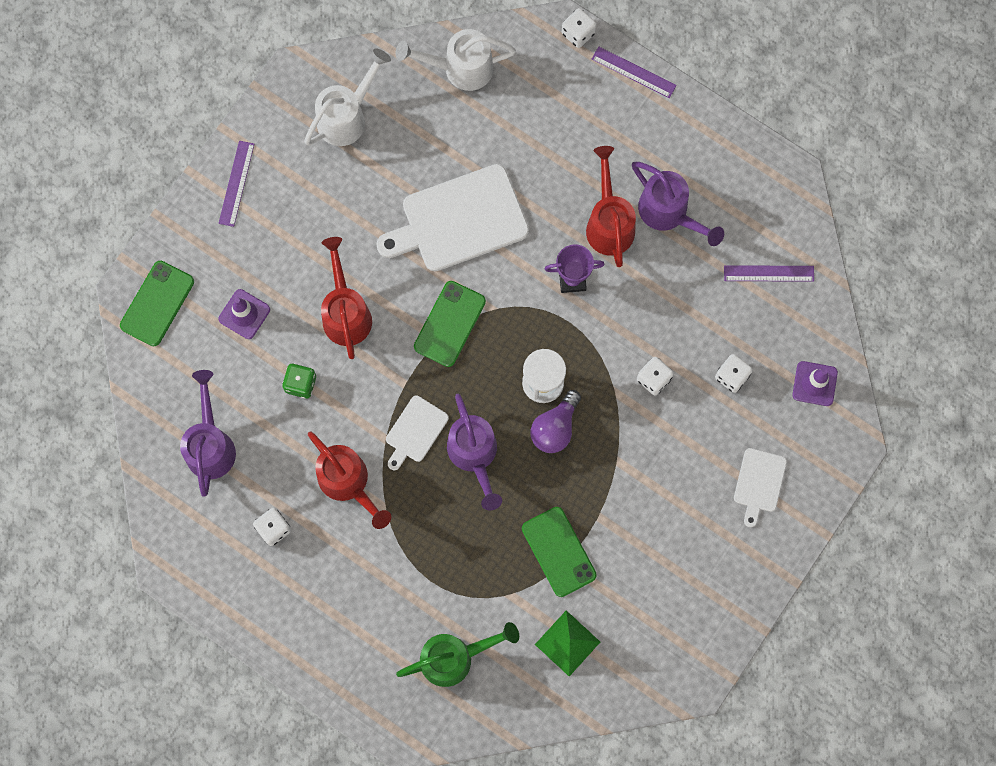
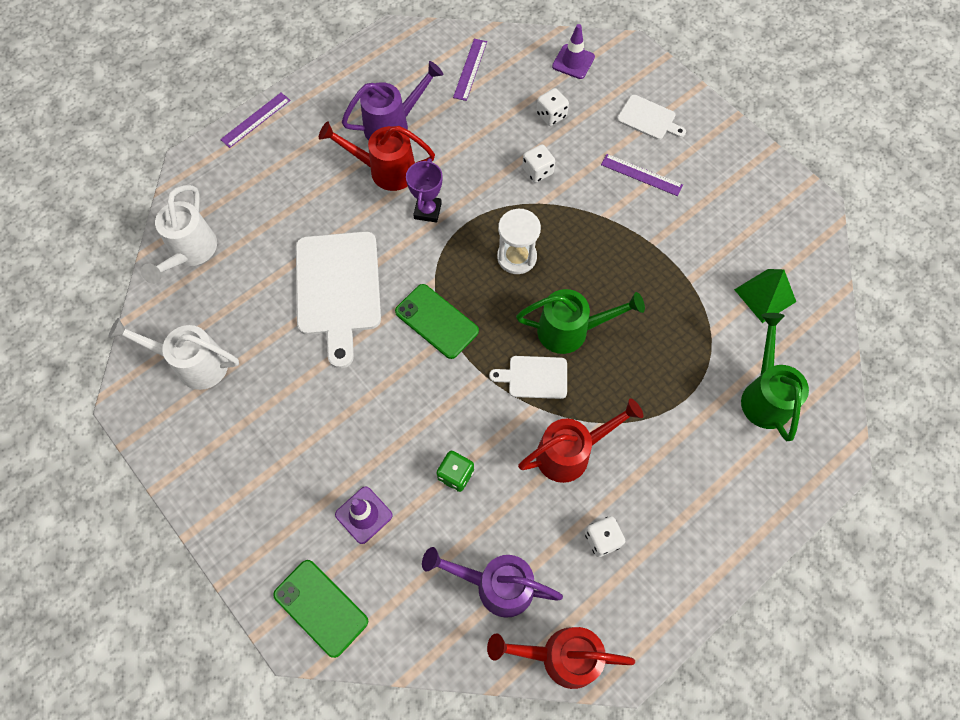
camera: 75 degrees left, 10 degrees down
(236, 183) = (219, 489): purple ruler -> purple ruler (641, 175)
(346, 313) = (395, 413): red watering can -> red watering can (561, 656)
(347, 117) = (194, 364): white watering can -> white watering can turned 45 degrees counterclockwise
(415, 431) = (534, 377): white cutting board -> white cutting board turned 135 degrees clockwise
(474, 455) = (570, 330): purple watering can -> green watering can
(555, 428) = (562, 257): purple light bulb -> none
(559, 551) = (678, 282): green phone -> none
(578, 33) = (201, 152): white dice -> none

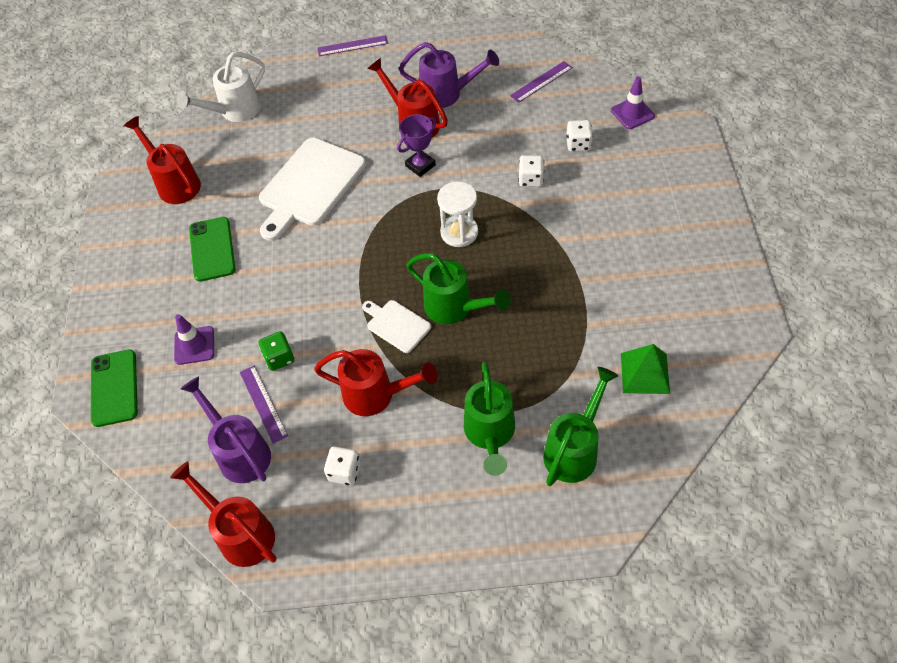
camera: 40 degrees right, 10 degrees down
(194, 364) = (175, 183): white watering can -> red watering can
(436, 321) = (359, 245): green phone -> green phone (212, 249)
(641, 175) = (616, 224): purple ruler -> purple ruler (263, 403)
(648, 119) = (661, 185): white cutting board -> none
(690, 425) = (490, 433): none -> green watering can

